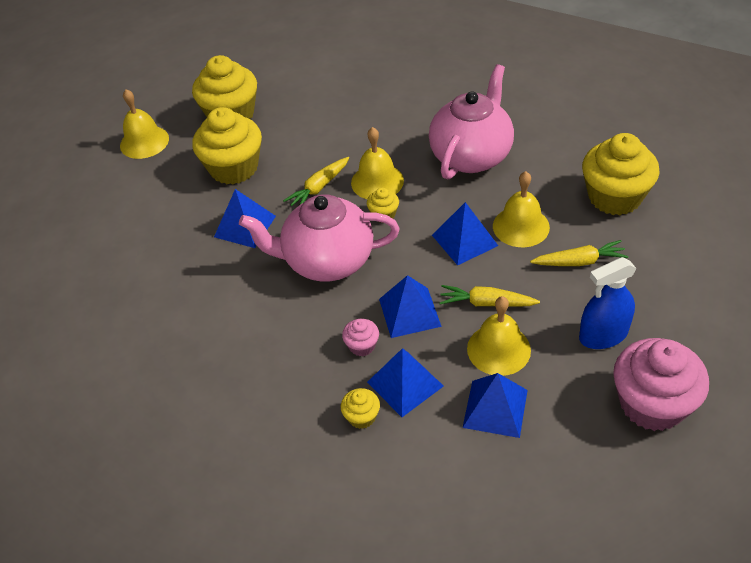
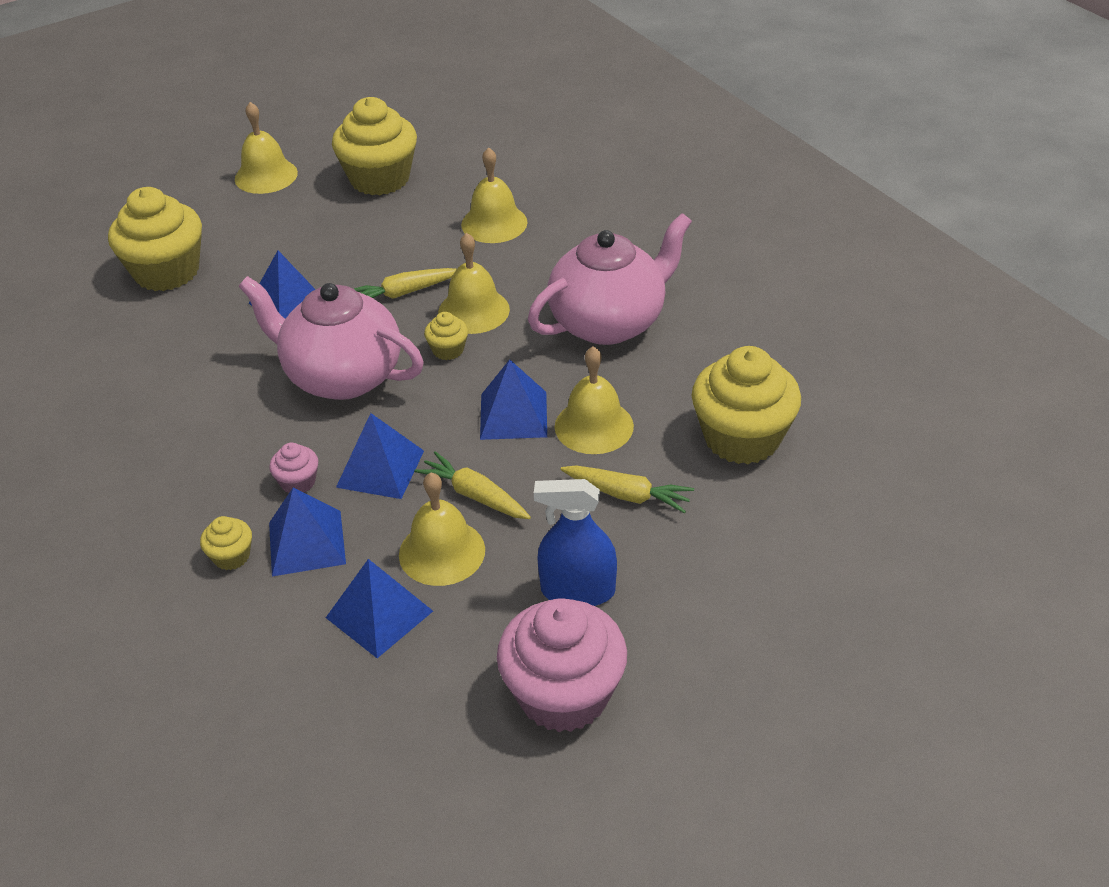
camera: 25 degrees right, 5 degrees down
(234, 168) = (332, 237): yellow cupcake -> yellow cupcake (167, 271)
(338, 118) = (494, 223): none -> yellow bell

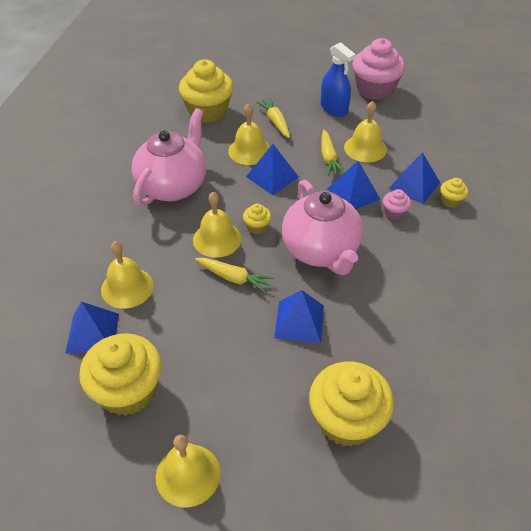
camera: 135 degrees left, 5 degrees up
(379, 614) = (410, 144): blue pyramid -> blue pyramid (92, 333)
(609, 322) = (173, 186): pink teapot -> pink teapot turned 105 degrees clockwise

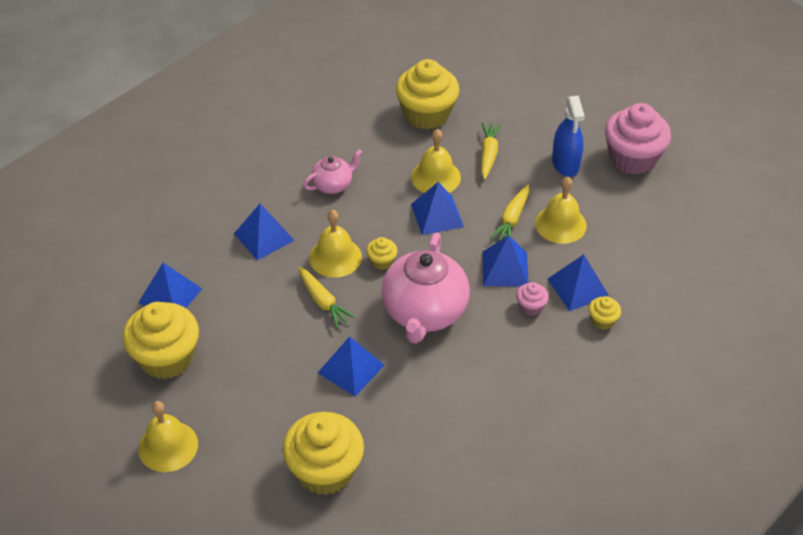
camera: 30 degrees right, 0 degrees up
(127, 287) = (224, 268): yellow bell -> none
(144, 248) = (264, 237): none -> blue pyramid
(173, 186) = (333, 185): pink teapot -> pink teapot, size x0.51

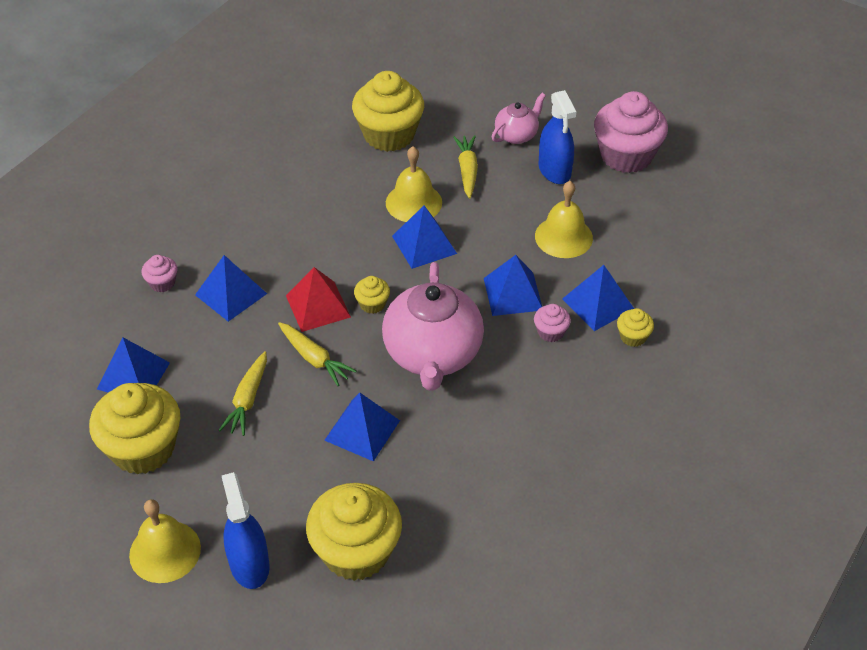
camera: 10 degrees left, 0 degrees up
(209, 220) = (162, 283): none -> pink cupcake
(234, 467) = (249, 564): none -> blue spray bottle
(333, 185) = (299, 225): pink teapot -> pink teapot (517, 135)
(335, 257) = (318, 306): yellow bell -> red pyramid
(512, 219) = (508, 238): yellow carrot -> yellow carrot (247, 400)

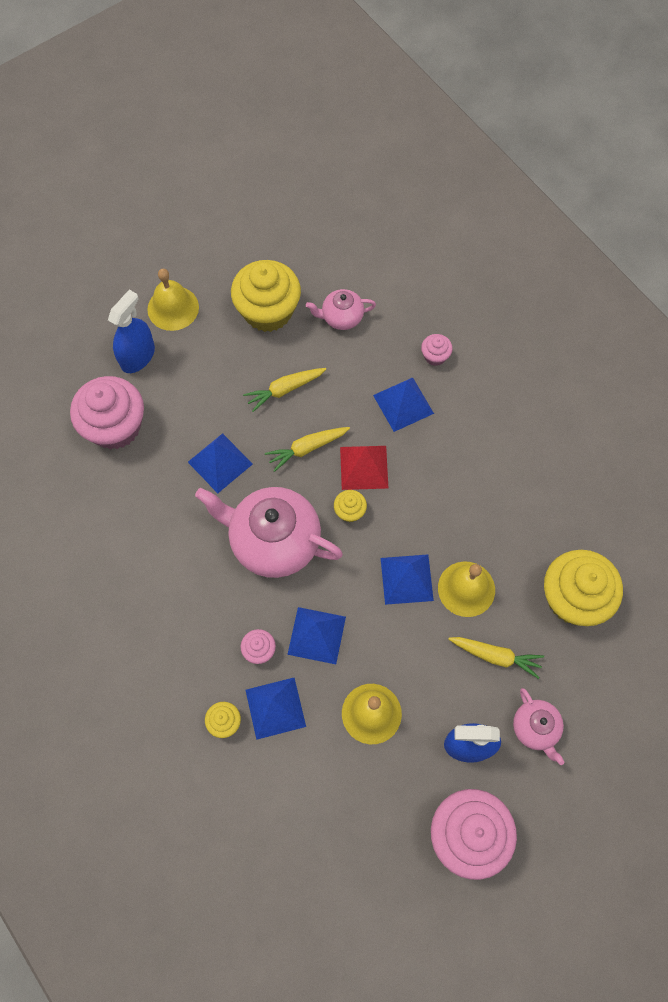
camera: 110 degrees right, 20 degrees up
(133, 376) = (341, 317): blue pyramid -> pink teapot
(247, 400) = (284, 390): yellow carrot -> yellow carrot turned 60 degrees counterclockwise
(249, 564) = (137, 356): blue spray bottle -> blue spray bottle turned 60 degrees counterclockwise
(356, 551) = (115, 426): yellow cupcake -> pink cupcake

